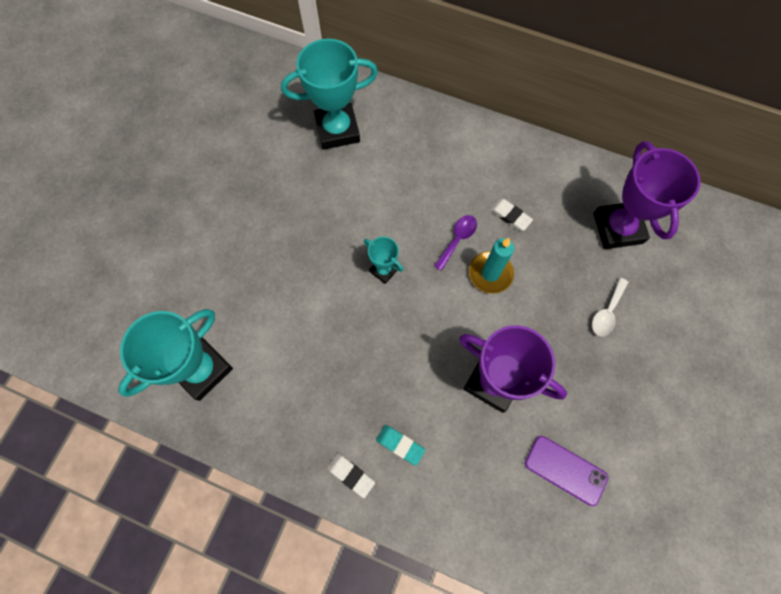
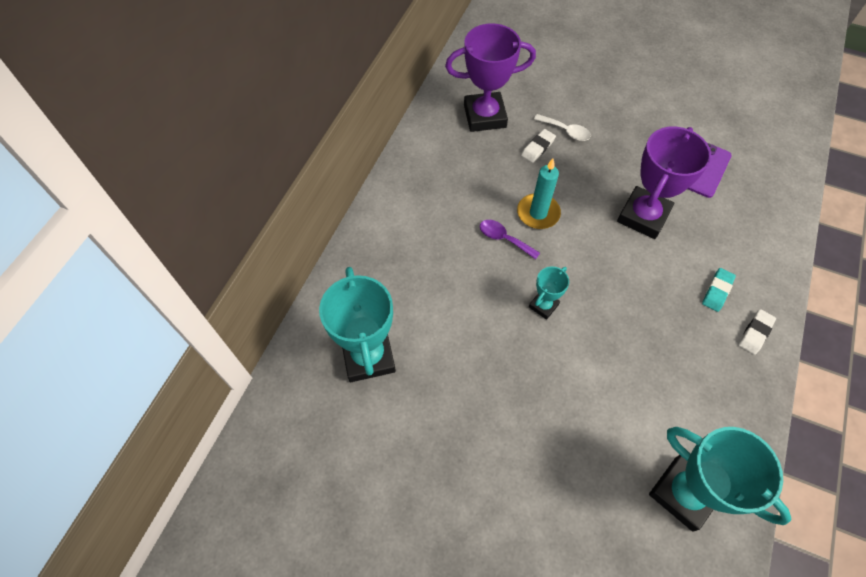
camera: 90 degrees left, 10 degrees down
(510, 216) = (476, 194): white eraser -> white eraser (538, 148)

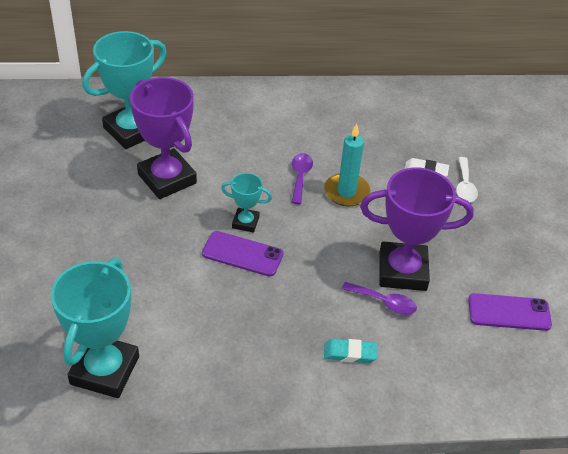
camera: 60 degrees right, 15 degrees down
(484, 116) = (433, 125): purple trophy -> purple trophy (167, 179)
(581, 324) = (242, 254): none -> purple phone
(672, 244) = (384, 302): none -> purple spoon
(755, 333) = (318, 397): white eraser -> none

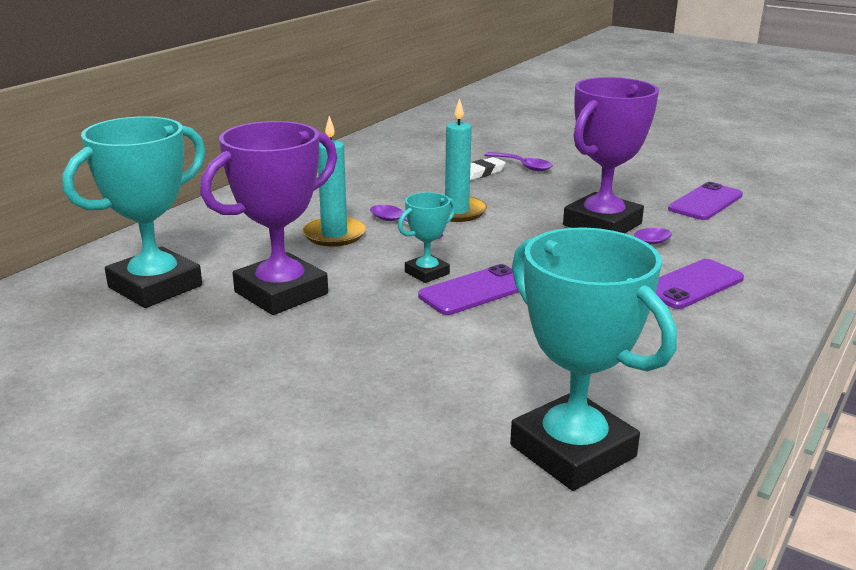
camera: 50 degrees left, 20 degrees down
(131, 130) = (155, 286): turquoise trophy -> turquoise trophy turned 45 degrees clockwise
(167, 179) = (281, 293): purple trophy -> purple trophy turned 45 degrees counterclockwise
(256, 158) = (334, 235): none -> turquoise candle
(350, 353) = (692, 285): turquoise eraser -> purple phone
(464, 186) = (523, 166): white spoon -> purple spoon

